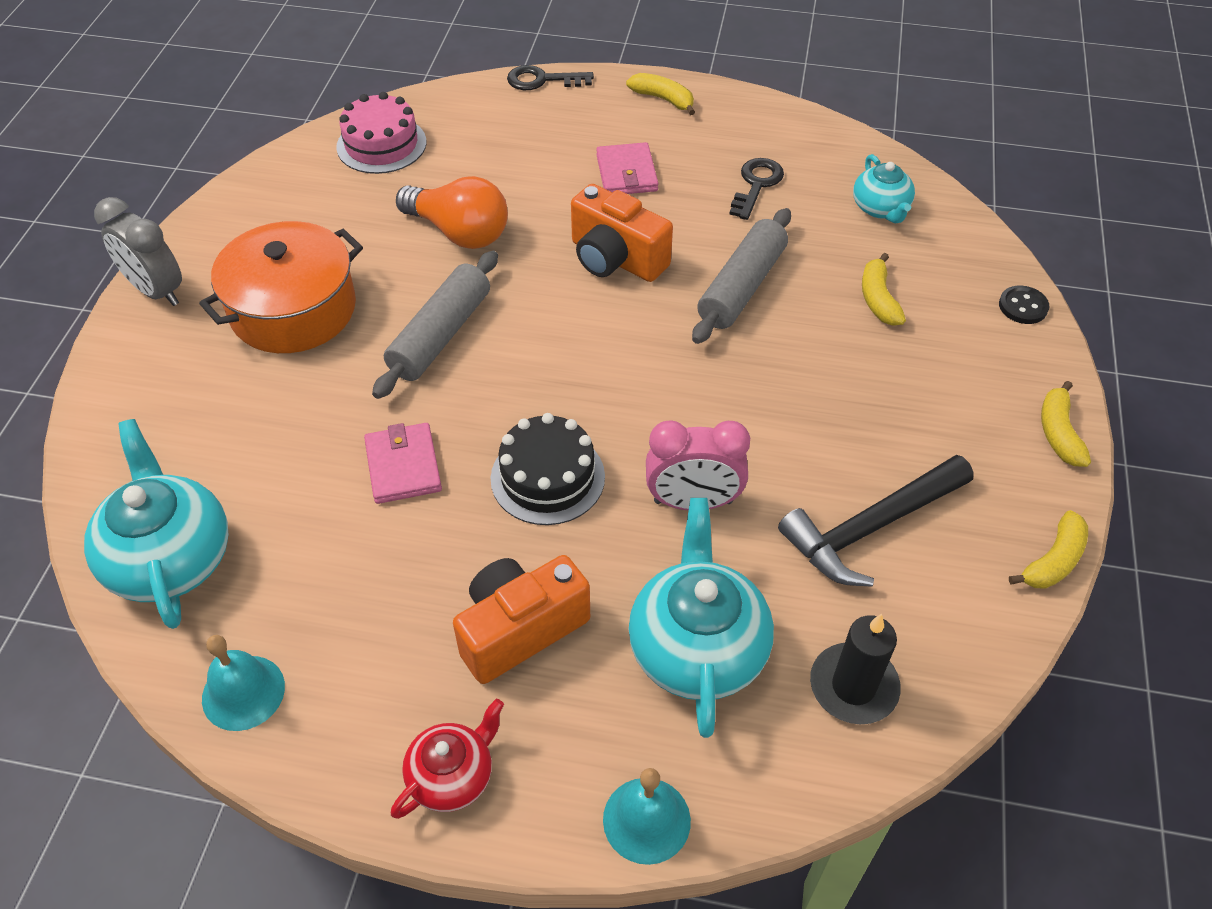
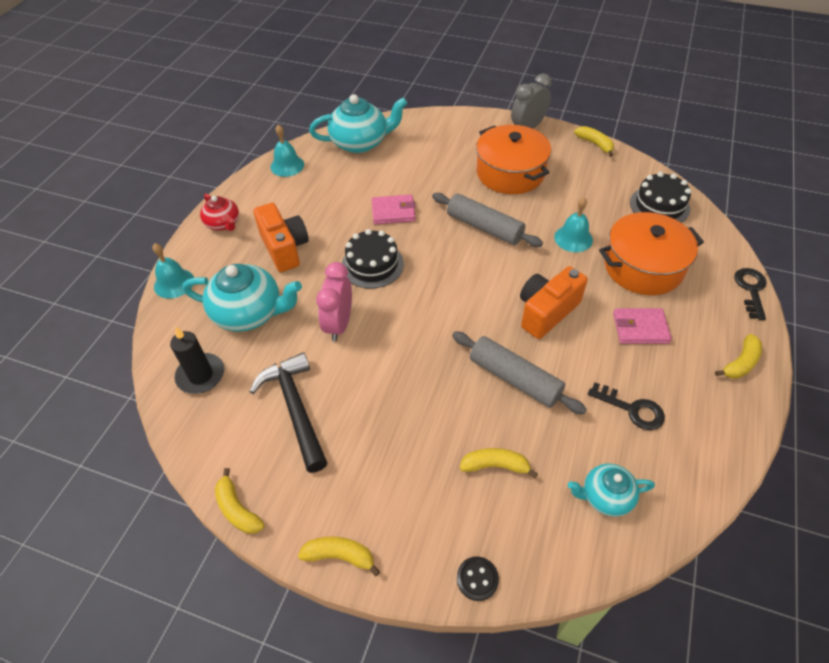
camera: 100 degrees right, 0 degrees up
(219, 206) = (595, 144): none -> yellow banana
(381, 144) = (659, 206): pink cake -> black cake
(459, 232) = (573, 238): orange light bulb -> turquoise bell
(513, 166) = (643, 267): none -> orange pot

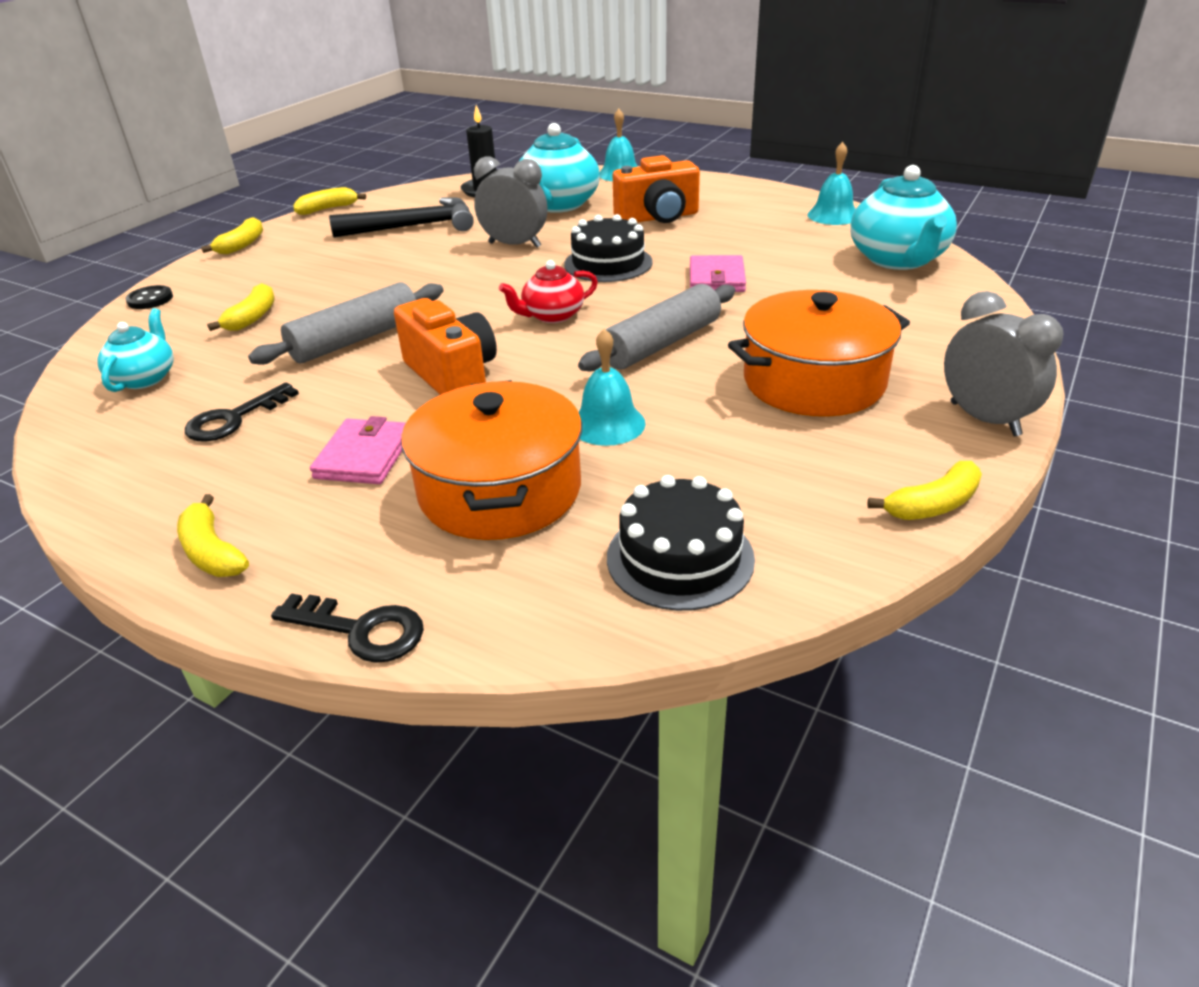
camera: 100 degrees right, 15 degrees down
(223, 223) = (713, 188): red teapot -> red teapot (552, 316)
(339, 324) = (514, 245): pink clock -> grey clock

